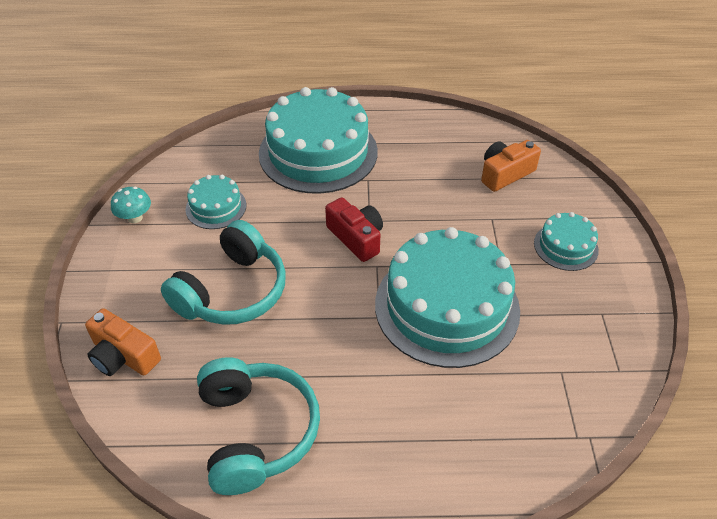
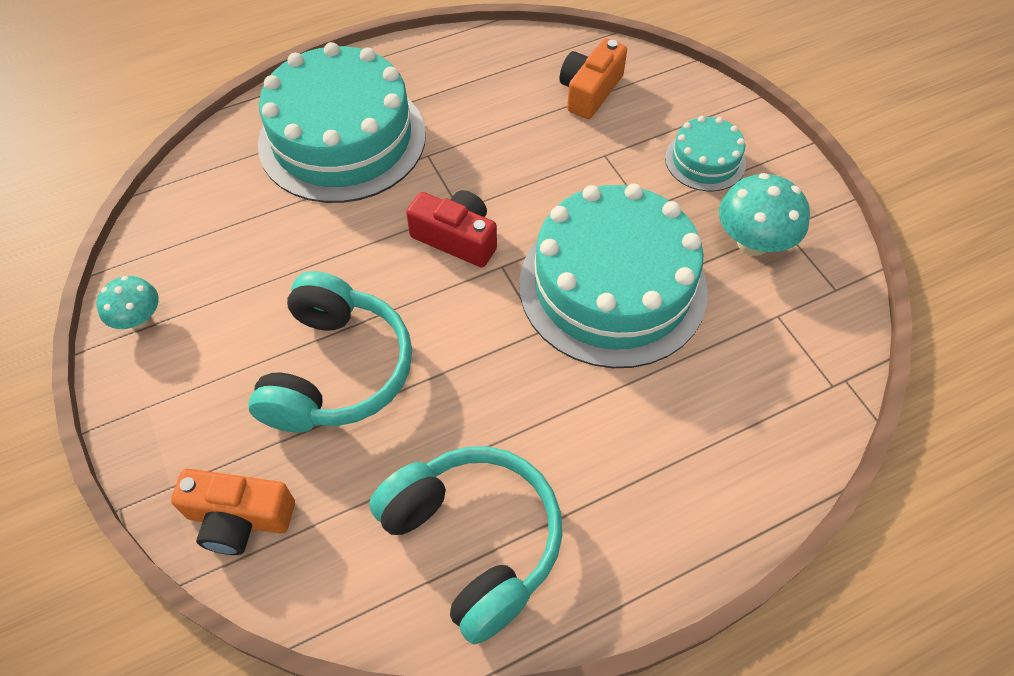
camera: 25 degrees left, 10 degrees up
(216, 207) = (247, 263): turquoise cake -> none
(570, 314) = (753, 242): none -> turquoise mushroom

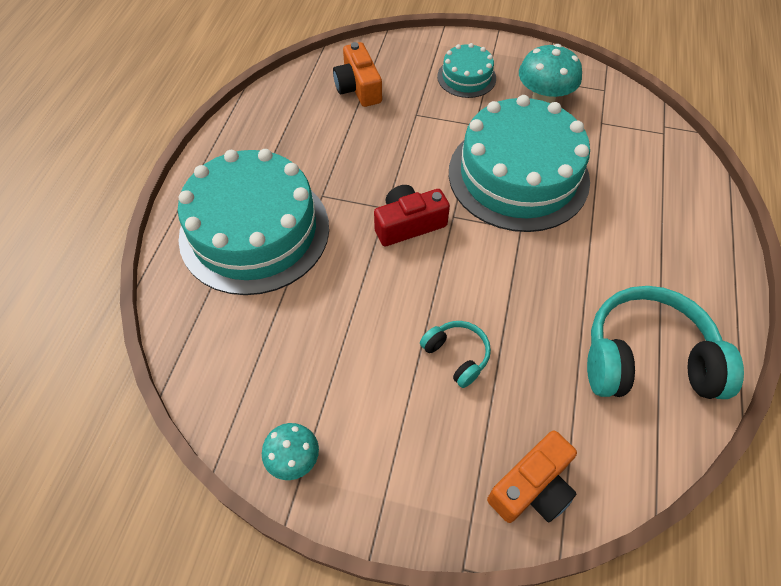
camera: 50 degrees left, 0 degrees up
(336, 370) = (456, 356): turquoise headphones -> turquoise headphones, size x0.49

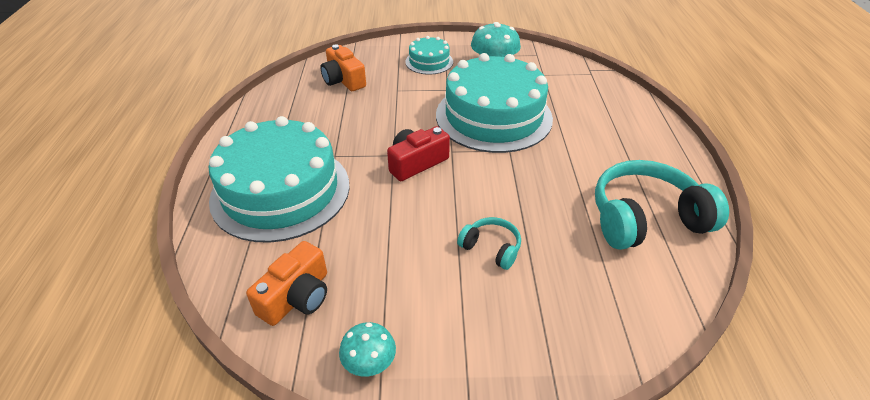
camera: 15 degrees left, 15 degrees down
(532, 487) = (595, 334): orange camera -> orange camera (297, 297)

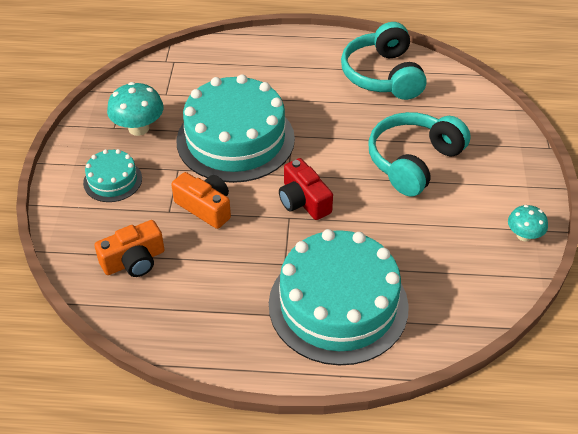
camera: 85 degrees left, 5 degrees up
(297, 297) = (468, 281): orange camera -> orange camera (205, 207)
(491, 248) = (414, 162): turquoise headphones -> turquoise headphones, size x2.04

